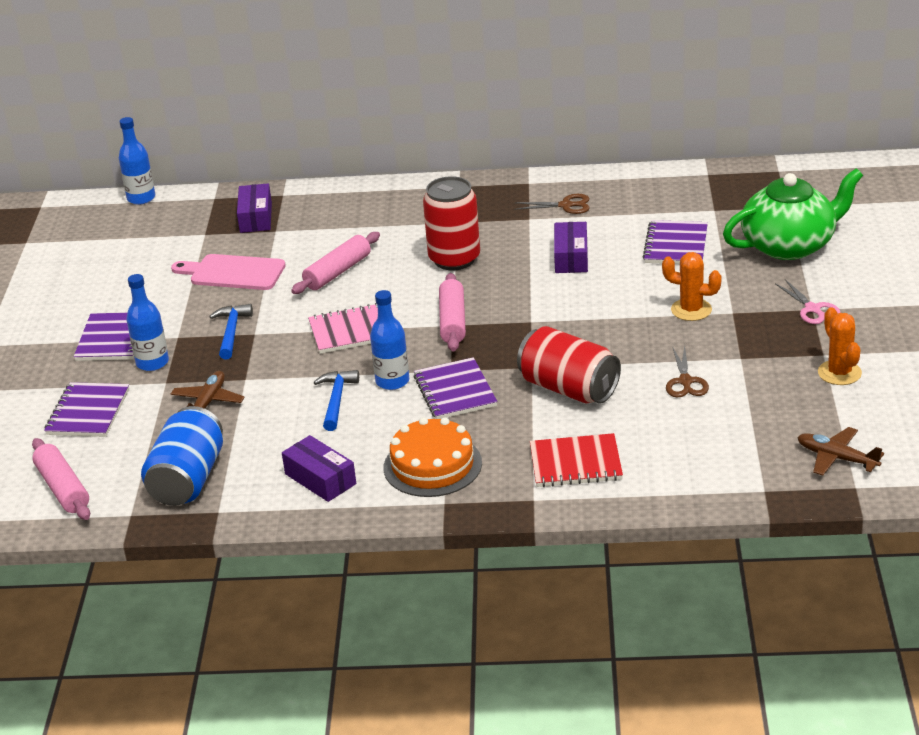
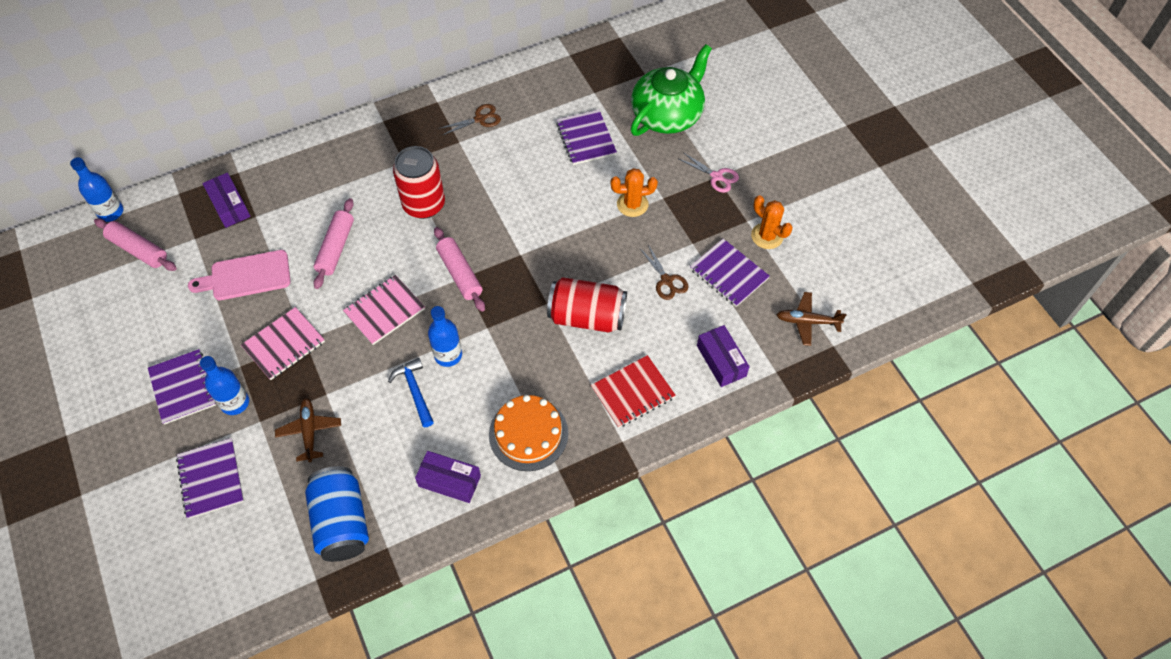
camera: 30 degrees left, 25 degrees up
(63, 488) = (240, 573): pink rolling pin -> pink rolling pin (138, 250)
(231, 332) = (284, 345): blue hammer -> pink notebook
(455, 391) = (503, 349): purple notebook -> purple notebook (728, 274)
(571, 257) = (514, 175): purple box -> purple box (721, 361)

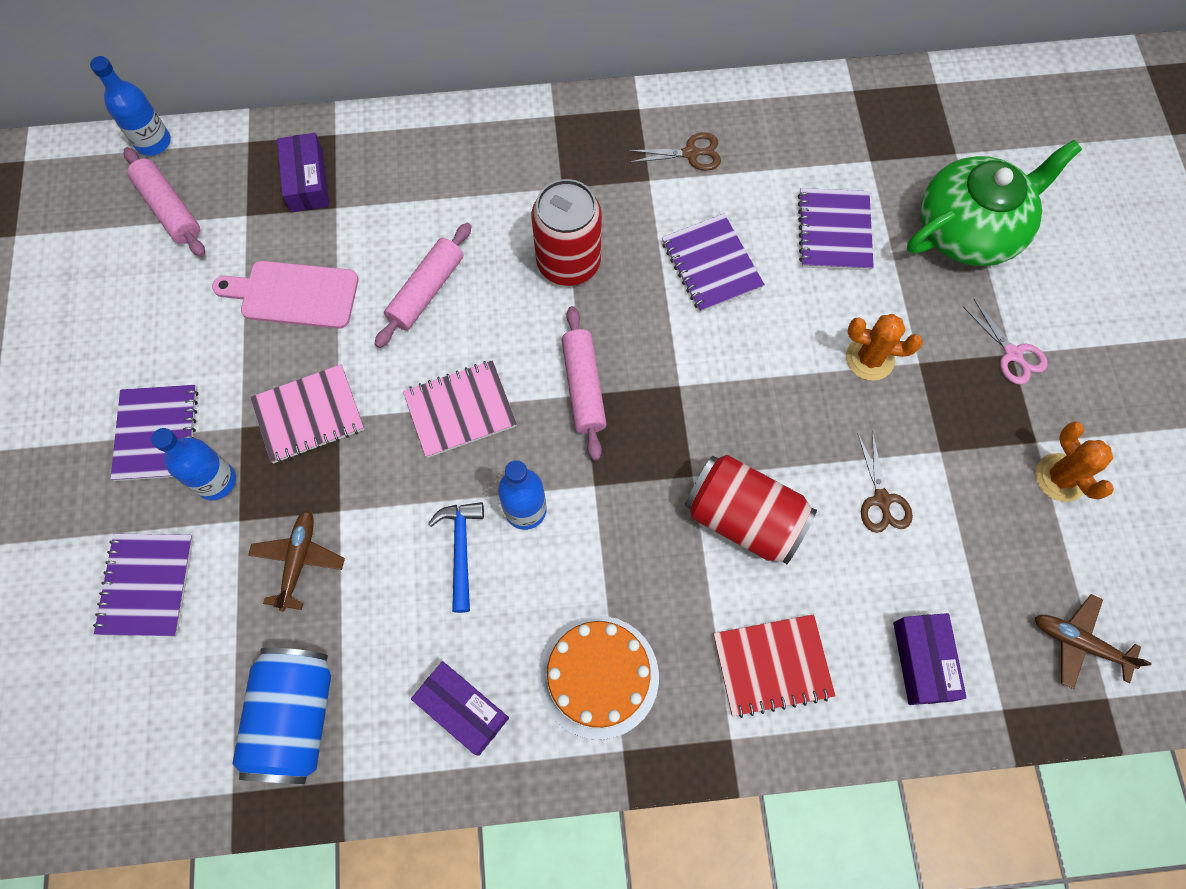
camera: 20 degrees right, 10 degrees up
(728, 274) = (980, 521): purple notebook -> purple notebook (711, 265)

